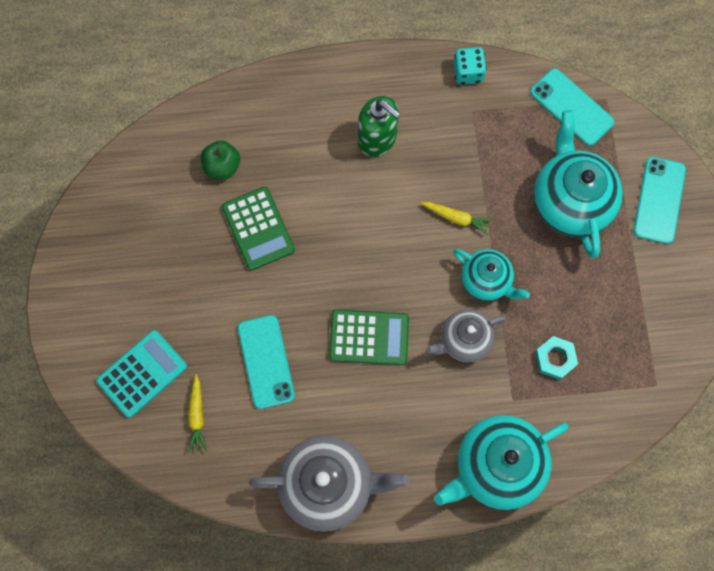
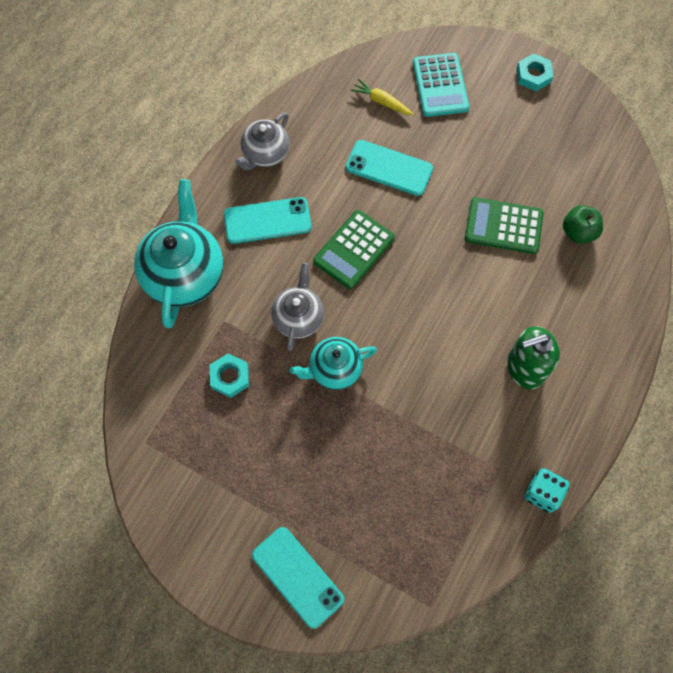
camera: 125 degrees right, 5 degrees down
(75, 296) = (533, 75): none -> turquoise nut
(328, 485) = (265, 154): grey teapot -> grey teapot, size x0.60
(457, 218) = (406, 384): yellow carrot -> none
(570, 201) = (353, 493): turquoise teapot -> none
(571, 107) = (444, 565): turquoise phone -> turquoise phone (267, 221)

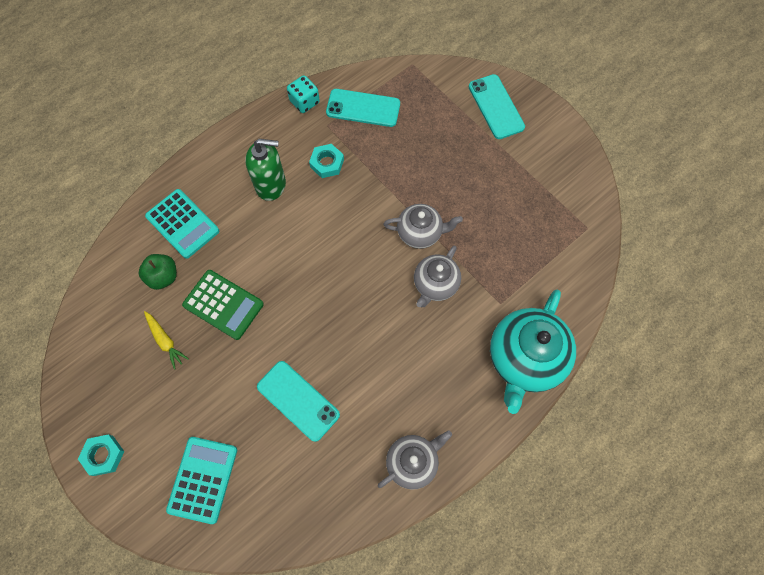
camera: 160 degrees left, 0 degrees up
(230, 377) = (507, 255): turquoise nut -> turquoise nut (327, 163)
(267, 221) = (433, 386): turquoise phone -> turquoise phone (363, 108)
(334, 369) = (420, 233): turquoise teapot -> grey teapot
(354, 250) = (364, 329): green calculator -> none
(381, 102) = (271, 481): yellow carrot -> yellow carrot (165, 341)
(593, 291) = (182, 224): none -> turquoise calculator

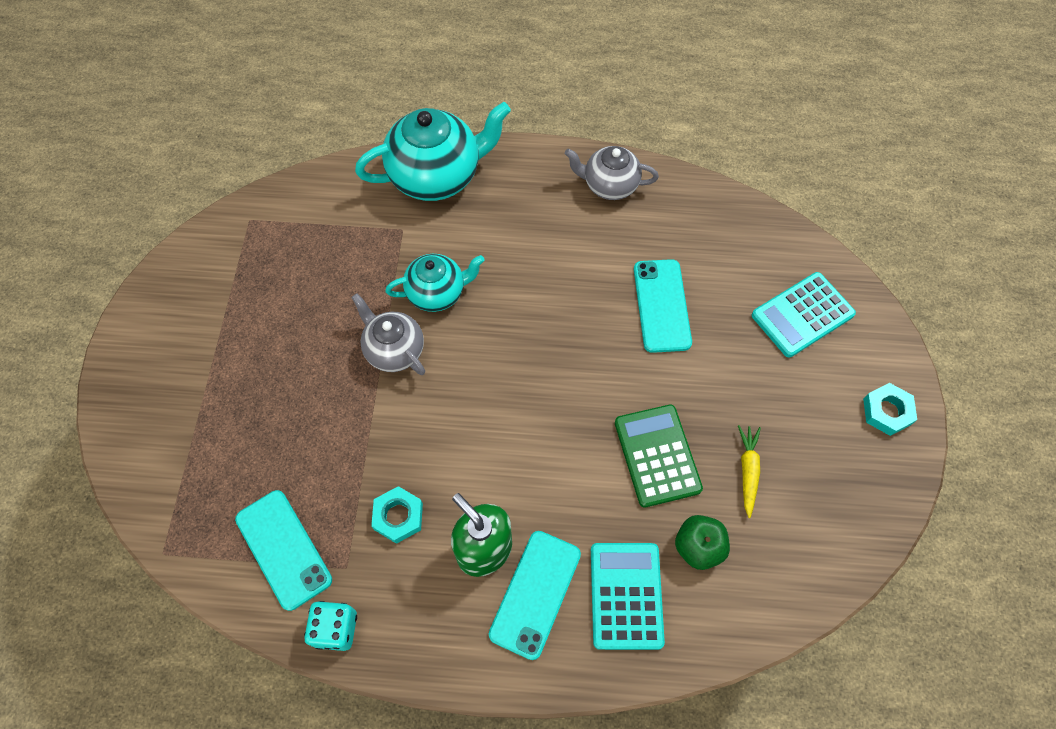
camera: 135 degrees left, 5 degrees down
(435, 285) = (437, 293): grey teapot -> turquoise teapot
(496, 107) = (156, 408): turquoise phone -> turquoise phone (535, 593)

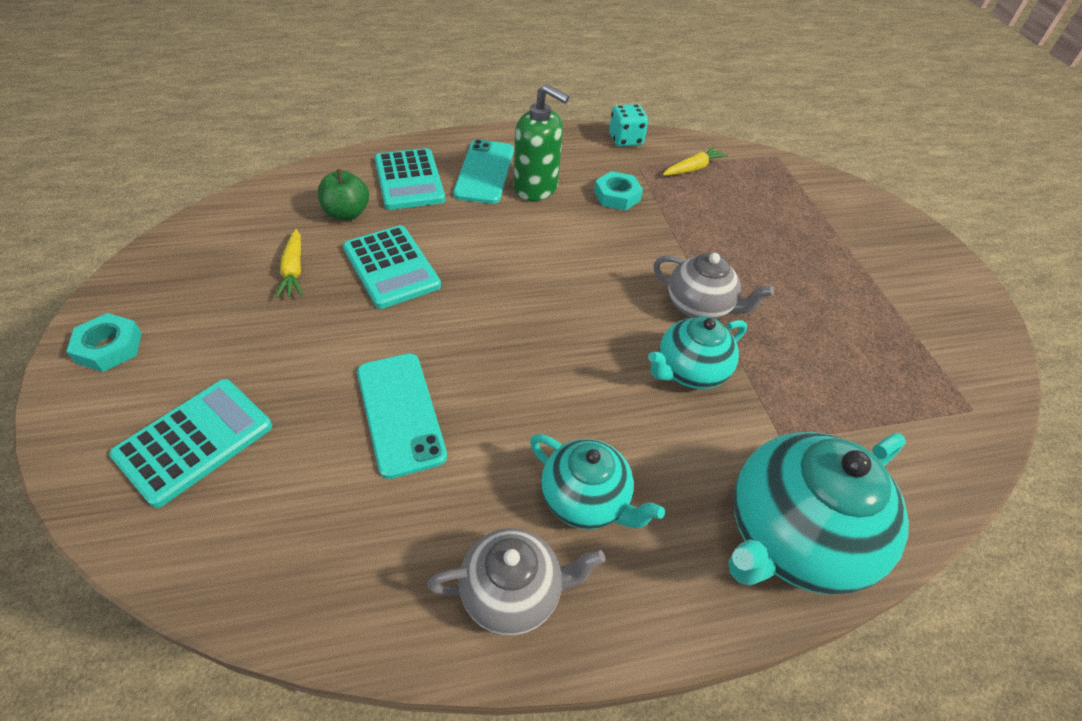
camera: 160 degrees right, 15 degrees down
(283, 549) = (693, 168): turquoise phone -> yellow carrot
(551, 222) = (586, 500): none -> turquoise teapot
(657, 455) = (391, 267): green calculator -> turquoise calculator

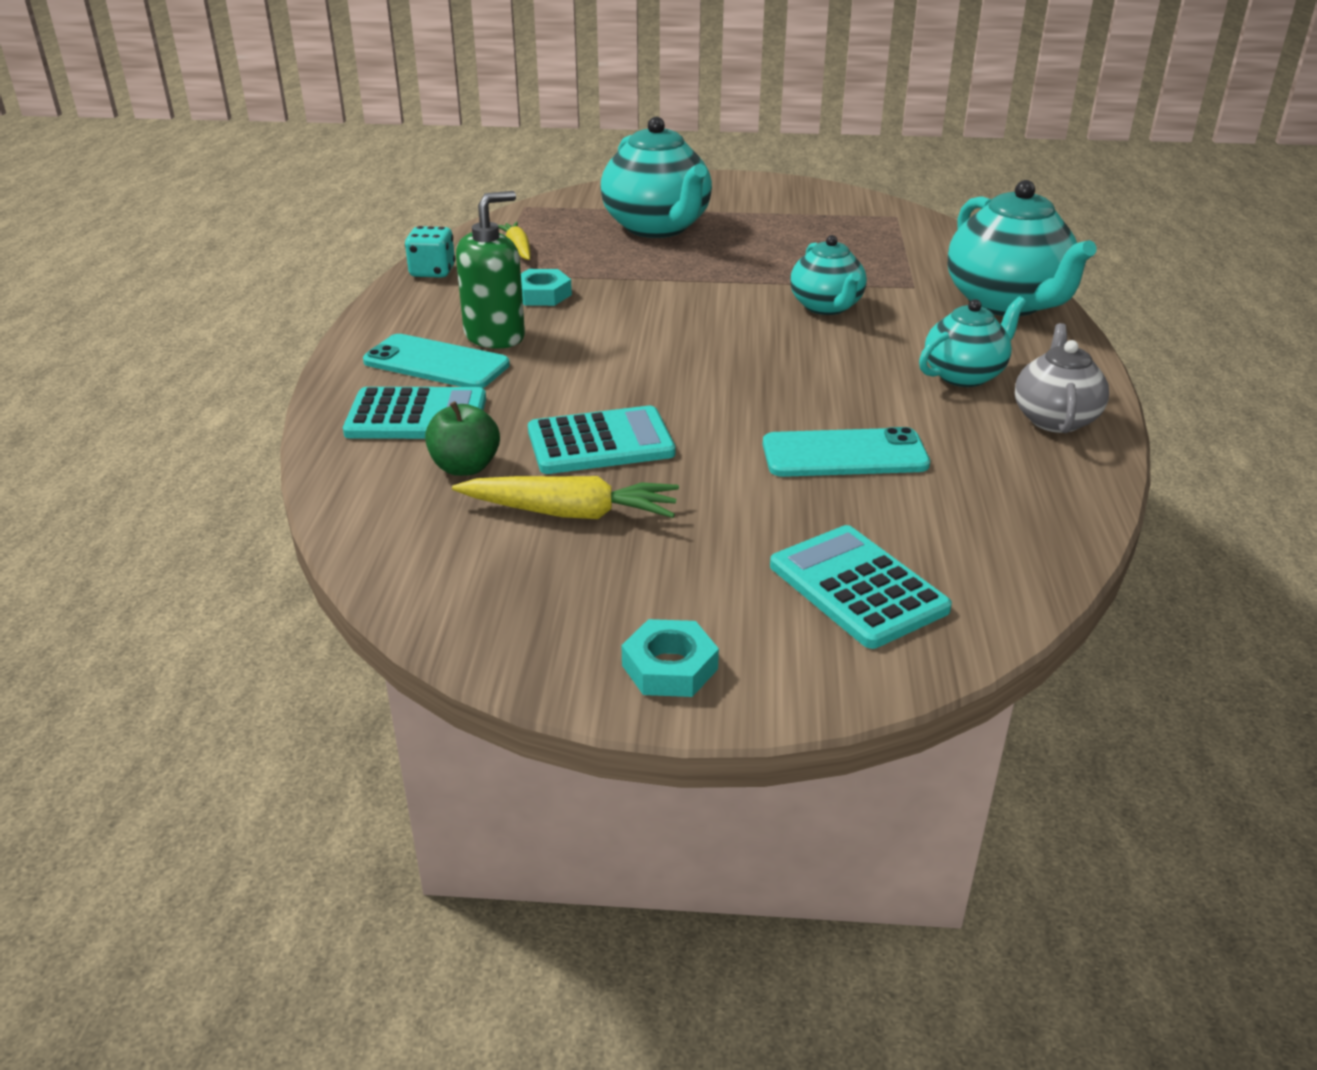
camera: 70 degrees left, 15 degrees down
(294, 270) = (570, 513): yellow carrot -> yellow carrot, size x1.55
(700, 307) = (743, 287): grey teapot -> none
(792, 234) = (658, 227): none -> turquoise teapot

